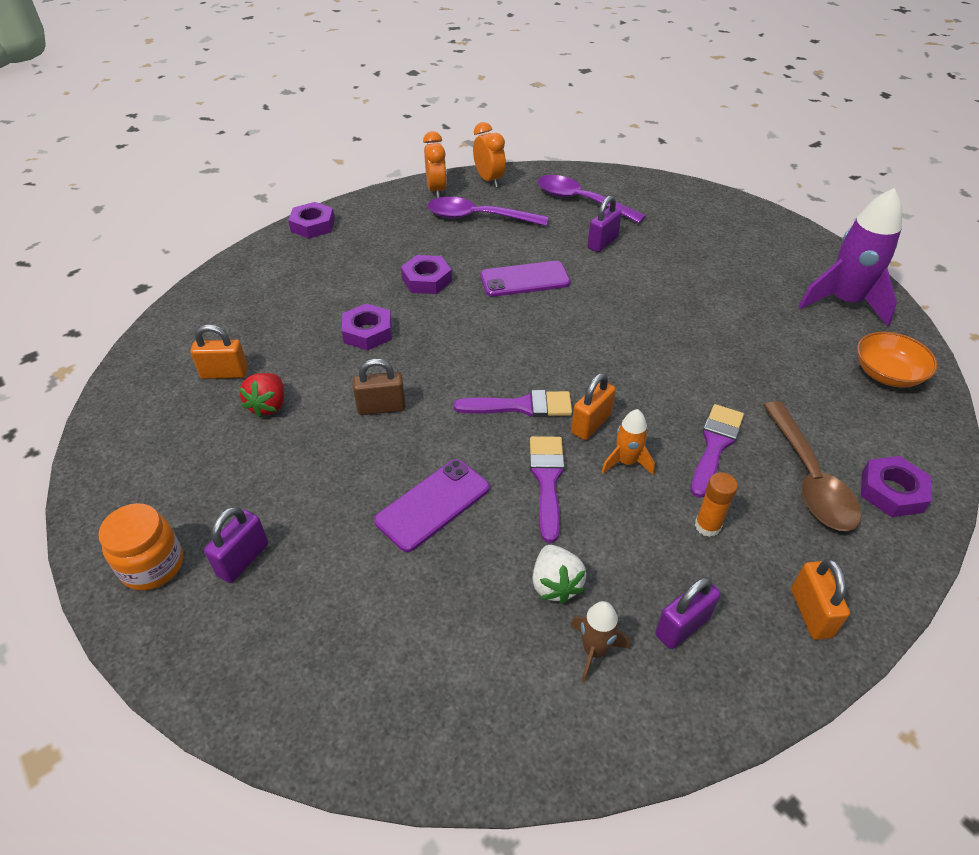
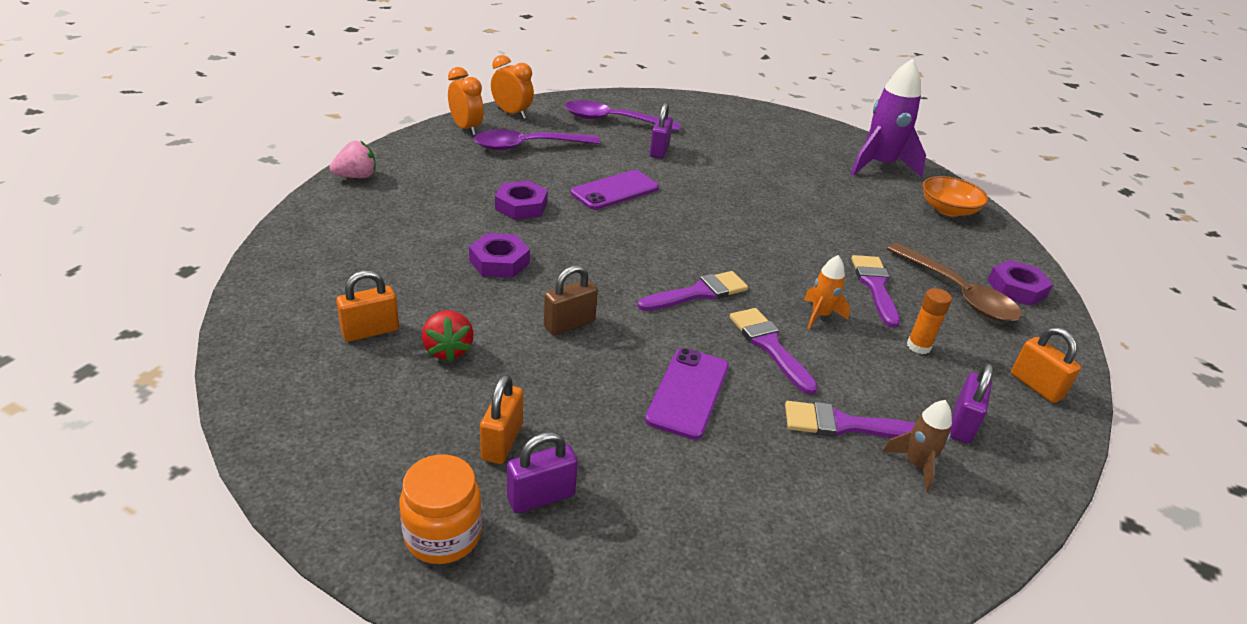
camera: 30 degrees left, 10 degrees down
(243, 559) = (541, 497): purple padlock -> purple padlock turned 60 degrees clockwise
(313, 225) = (356, 177): purple nut -> pink strawberry
(555, 584) = (844, 425): white strawberry -> purple brush
(591, 424) = (768, 293): orange padlock -> orange padlock (502, 442)

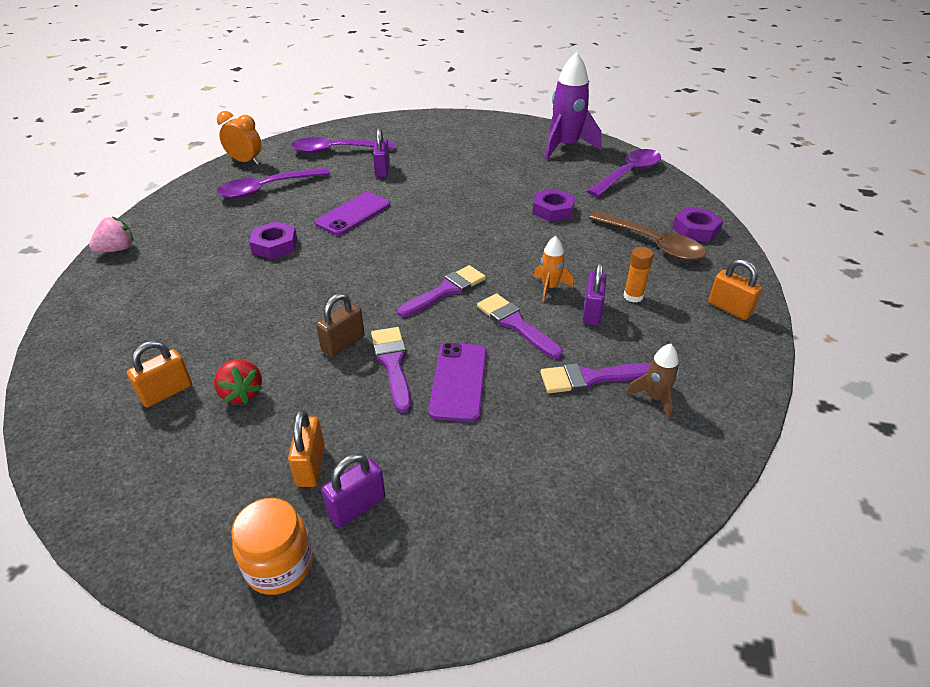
camera: 10 degrees left, 5 degrees up
(466, 129) = (208, 184): orange clock -> none
(499, 262) = (268, 301): purple nut -> purple nut (553, 210)
(875, 286) = (587, 252): purple brush -> purple brush (393, 363)
(948, 210) = (628, 174): orange bowl -> purple spoon
(962, 424) = (682, 355): purple padlock -> purple padlock (591, 312)

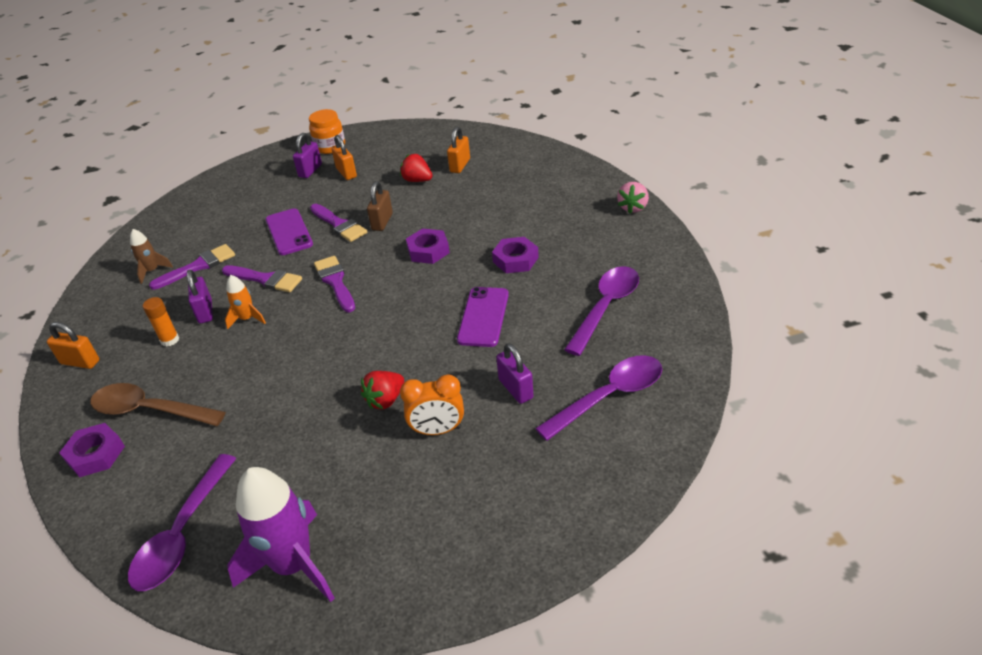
camera: 155 degrees right, 0 degrees up
(245, 162) = (685, 330): orange clock -> orange clock (437, 430)
(446, 291) = (335, 282): purple brush -> purple brush turned 135 degrees clockwise
(469, 192) = (385, 400): none -> red strawberry
(553, 210) = (272, 413): purple nut -> purple nut (428, 251)

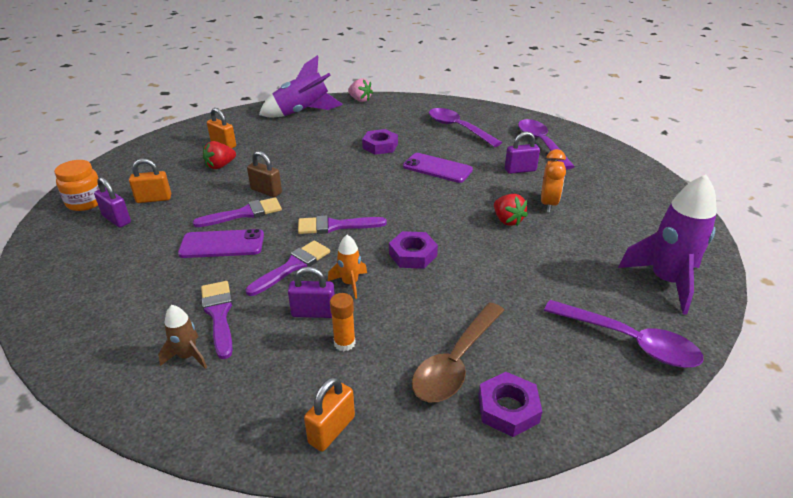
camera: 75 degrees left, 5 degrees down
(428, 251) = (333, 176): purple nut -> purple nut (413, 254)
(565, 181) = (302, 112): none -> purple rocket

